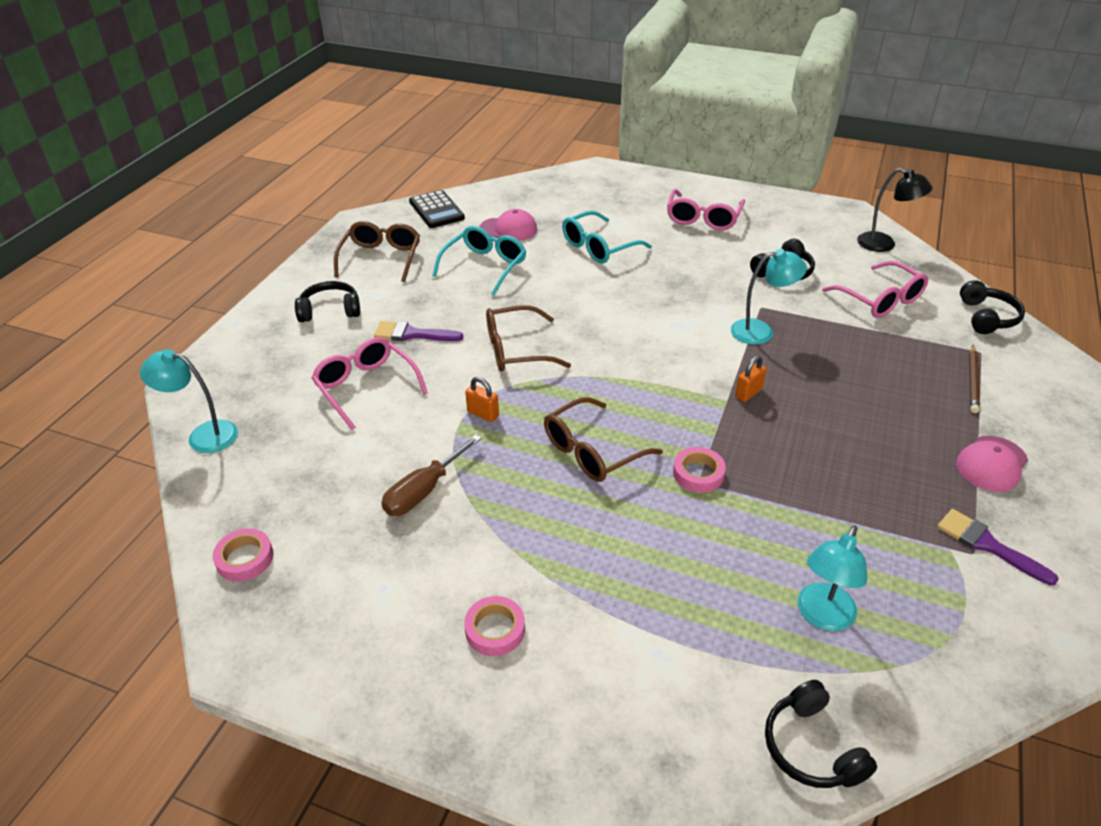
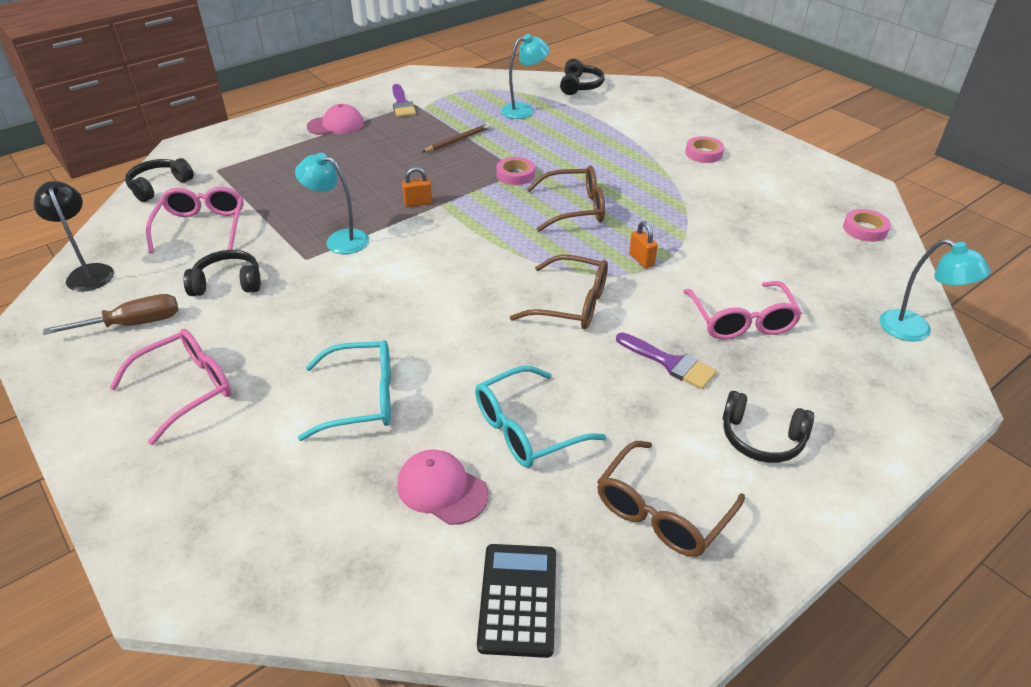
camera: 150 degrees left, 0 degrees up
(424, 491) = (718, 226): brown screwdriver -> brown screwdriver (133, 324)
(972, 381) = (259, 158): brown pencil -> brown pencil (458, 140)

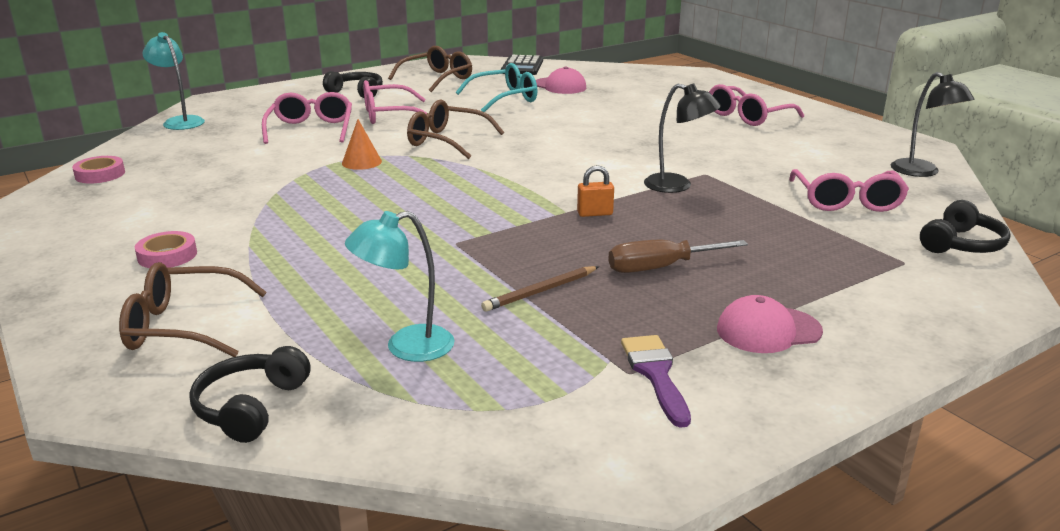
camera: 175 degrees left, 15 degrees down
(133, 324) = (829, 143): brown screwdriver -> brown screwdriver (660, 267)
(228, 283) = (770, 161): black headphones -> none
(339, 240) = (677, 186): turquoise lamp -> black lamp
(362, 398) = (617, 110): turquoise glasses -> none
(515, 175) = (462, 239): pink tape -> none
(575, 208) = (402, 202): brown glasses -> brown glasses (182, 326)
(641, 260) = (361, 162): orange padlock -> orange cone
(670, 363) = (388, 115): purple brush -> pink glasses

